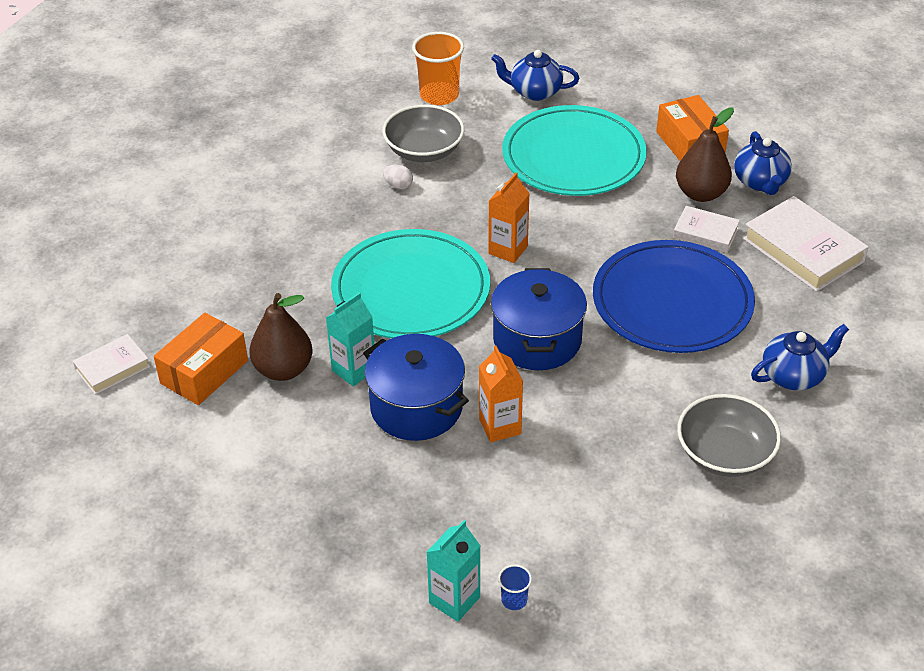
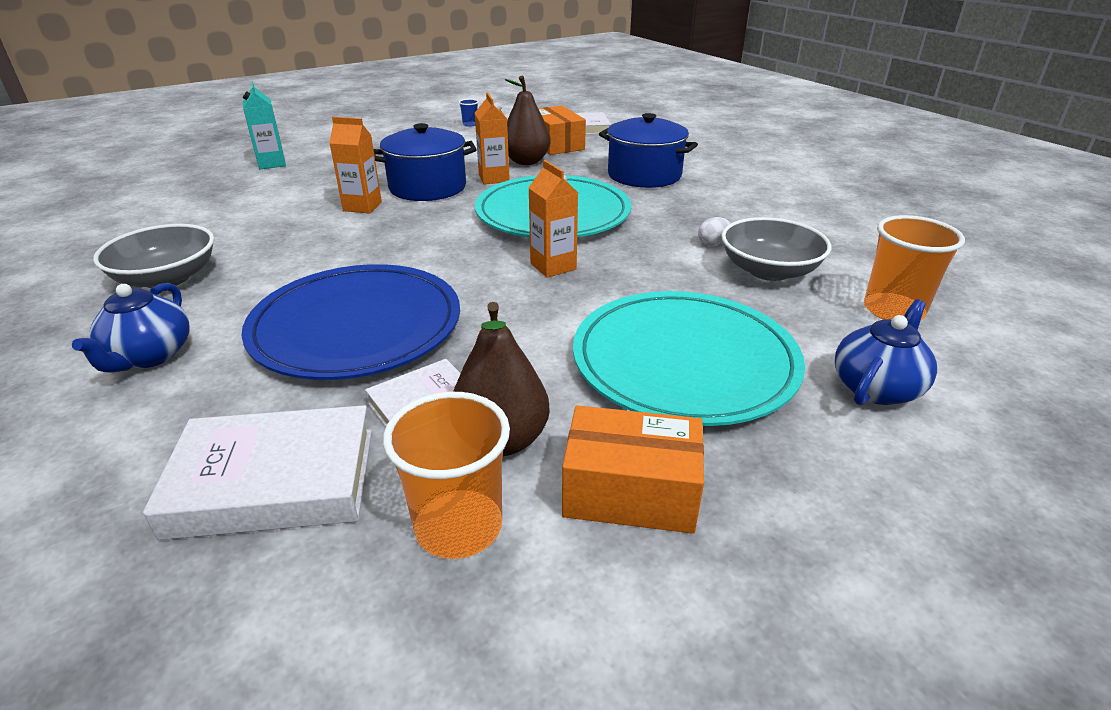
camera: 120 degrees right, 10 degrees down
(354, 370) = (494, 178): turquoise carton -> orange carton
(514, 600) = (237, 176): blue cup -> blue cup (470, 124)
(537, 340) = (420, 244): blue pot -> blue pot (644, 175)
(760, 182) = (458, 526): blue teapot -> orange cup

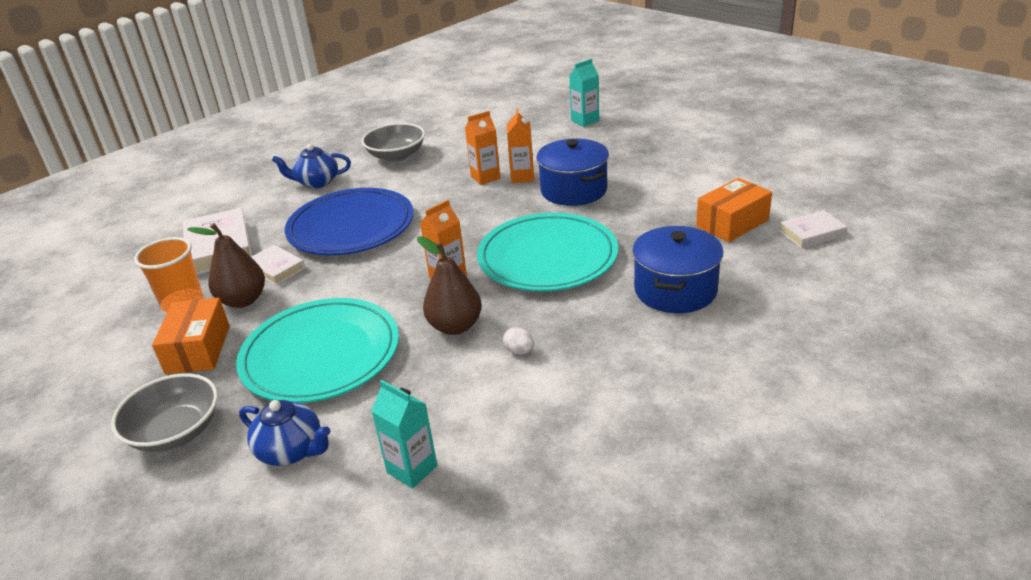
camera: 80 degrees right, 0 degrees up
(470, 124) = (753, 166): blue cup -> none
(494, 178) = (612, 213): orange carton -> orange carton (485, 177)
(526, 161) = (667, 218): brown pear -> brown pear (455, 326)
(769, 270) = (472, 389): grey bowl -> grey bowl (176, 431)
(893, 310) = (412, 469): orange cup -> turquoise carton

